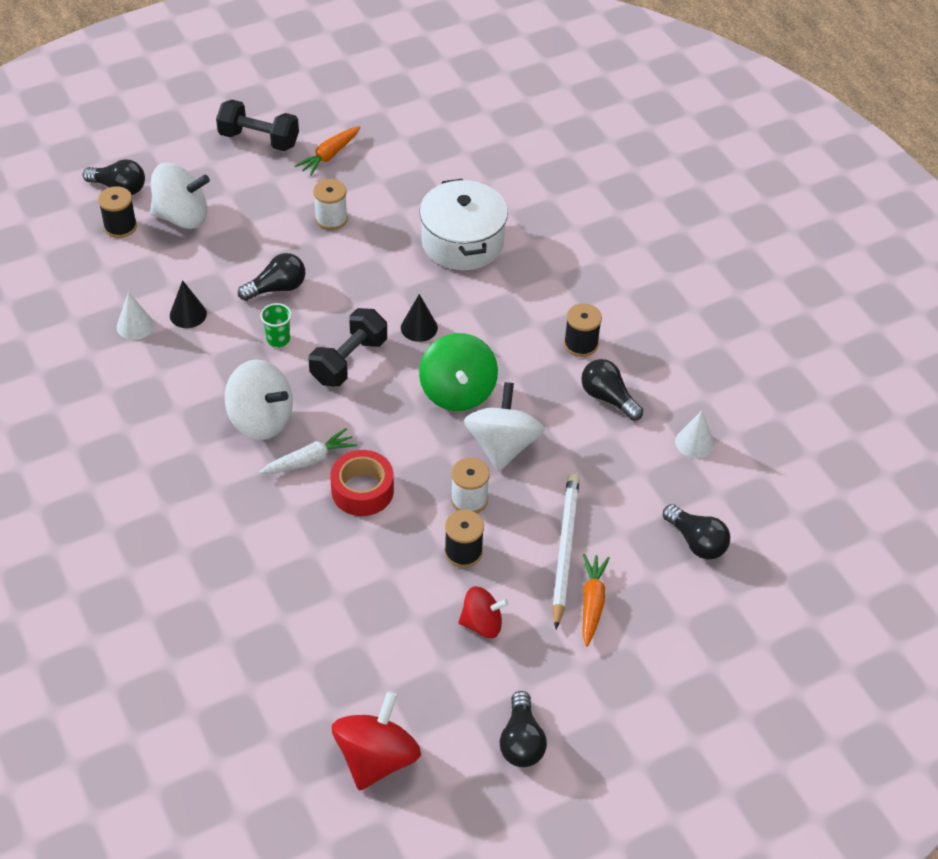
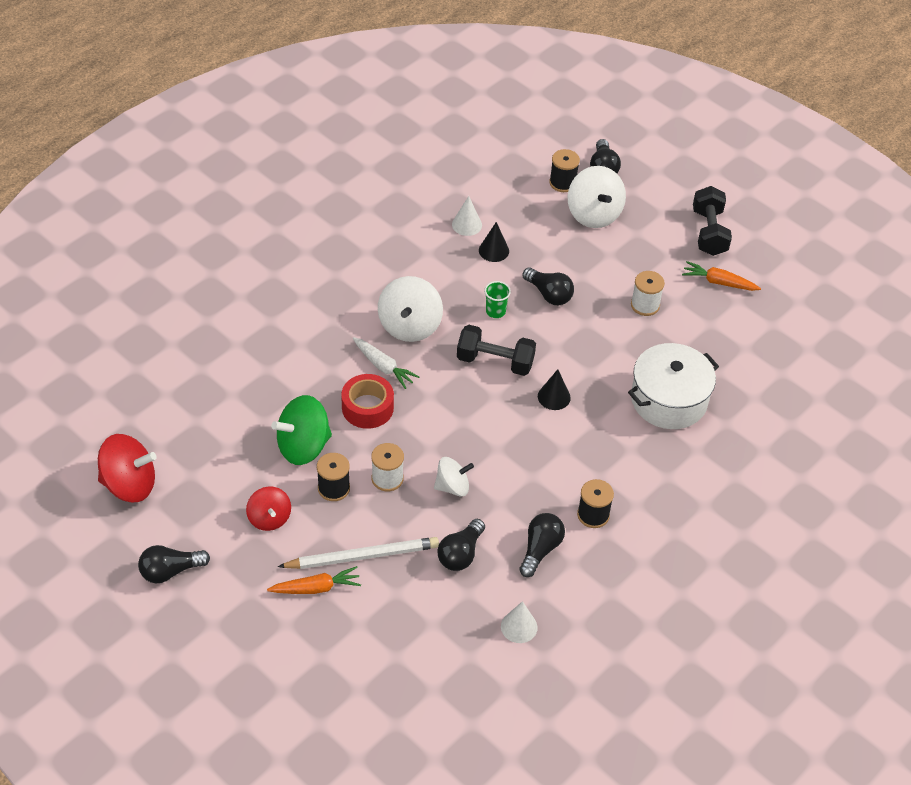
camera: 70 degrees right, 0 degrees up
(457, 392) = (496, 441): green spinning top -> green spinning top (303, 446)
(502, 446) = (452, 487): white spinning top -> white spinning top, size x0.63
(696, 541) = (408, 650): black light bulb -> black light bulb (461, 554)

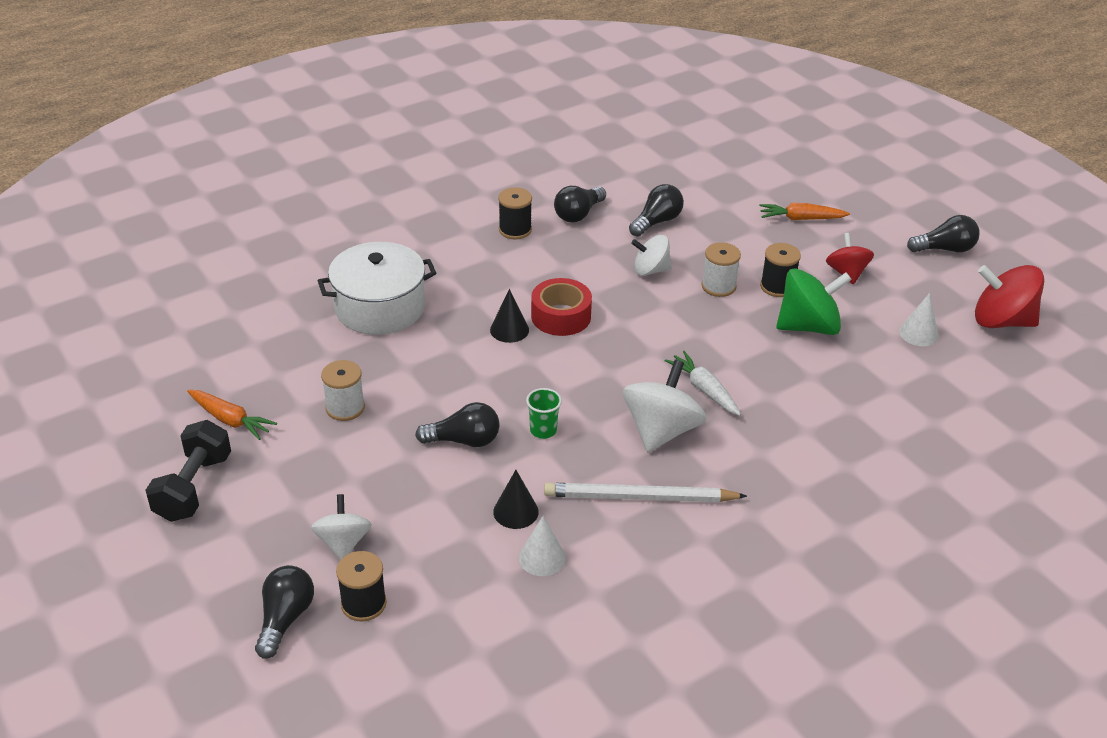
camera: 165 degrees left, 10 degrees down
(362, 556) = (753, 233): white pencil -> white pencil (640, 497)
(367, 407) = (730, 351): red tape -> red tape (561, 316)
(495, 361) = (564, 375): black dumbbell -> none
(519, 627) = (618, 171): white cone -> white cone (918, 333)
(549, 294) = (464, 440): black light bulb -> black light bulb turned 120 degrees clockwise
(593, 214) = (343, 543): white spinning top -> white spinning top, size x0.63

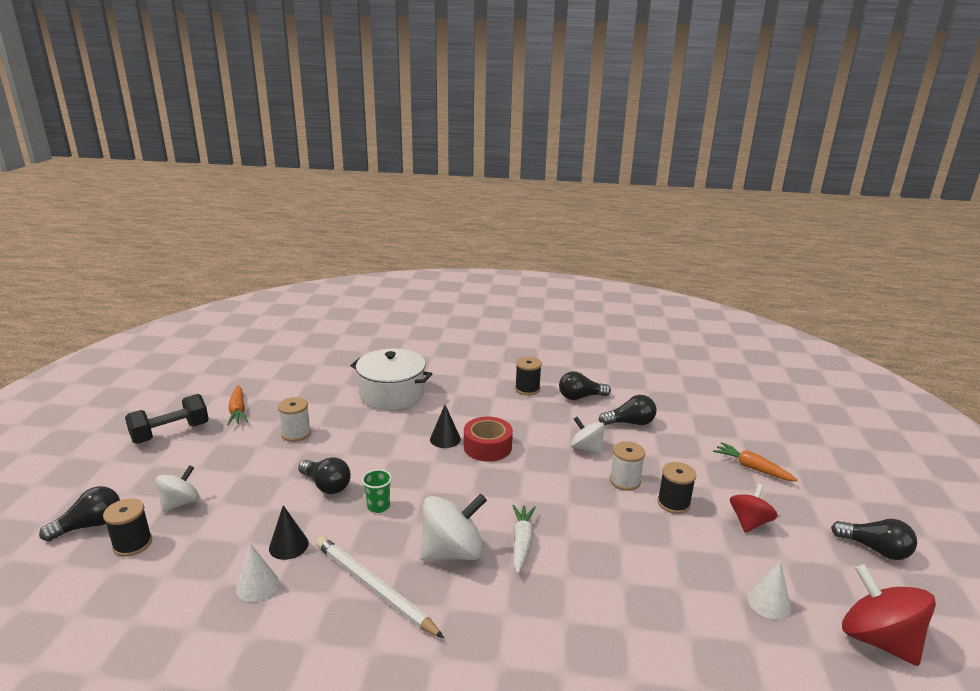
camera: 40 degrees right, 15 degrees down
(808, 326) = (666, 543): green spinning top -> none

